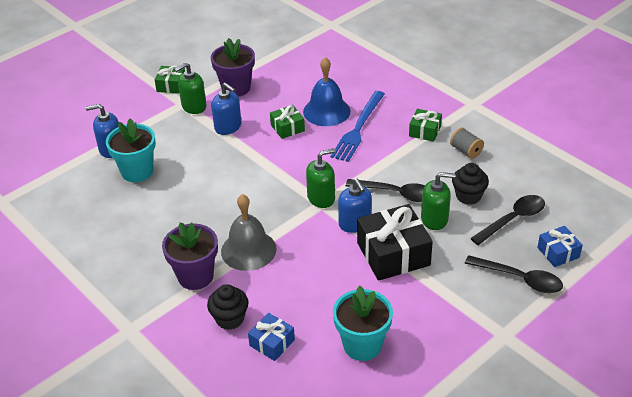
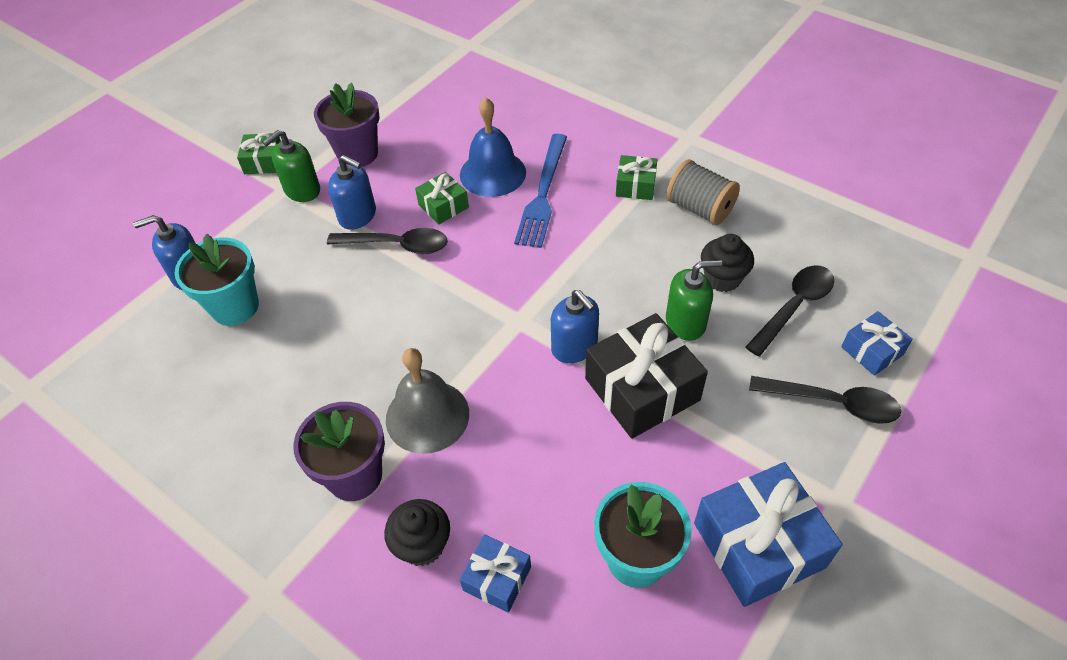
camera: 10 degrees left, 10 degrees up
(321, 198) = (516, 311): green soap dispenser -> none
(396, 193) = (621, 289): black spoon -> black spoon (397, 245)
(443, 349) = (758, 545): none -> blue gift
(466, 151) = (699, 208): grey spool -> grey spool, size x1.51

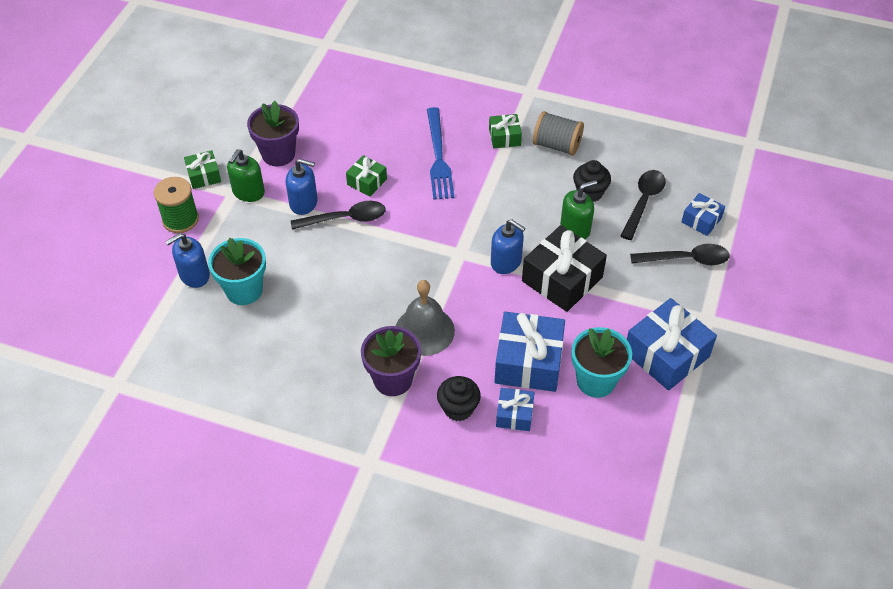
camera: 20 degrees left, 0 degrees up
(211, 206) = (180, 219): none -> green spool
(492, 173) = (393, 148): blue bell -> none
(549, 500) = (528, 362): none -> blue gift

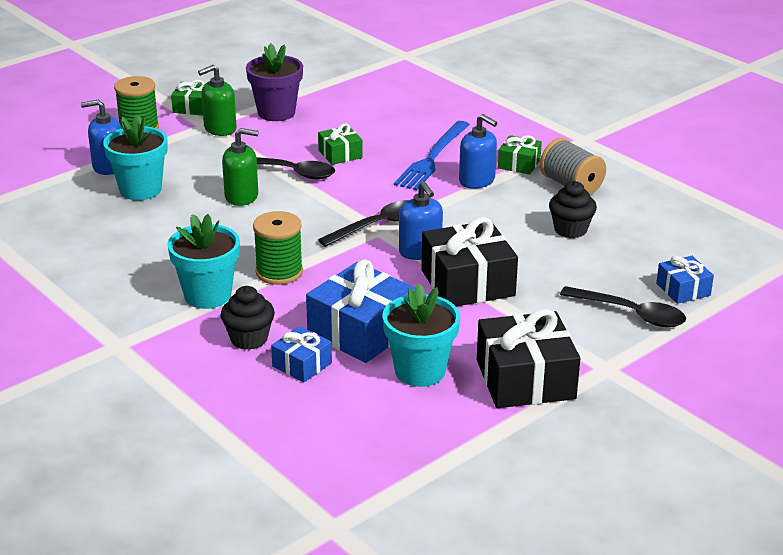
camera: 30 degrees right, 20 degrees down
(303, 203) = (263, 150): blue soap dispenser -> blue soap dispenser (477, 180)
(393, 379) = (208, 295): purple flower pot -> turquoise flower pot
(424, 330) = (279, 272): grey bell -> green spool
(575, 228) = (524, 251): green soap dispenser -> green soap dispenser (242, 196)
(643, 202) = (626, 255): black spoon -> black spoon (378, 225)
(666, 354) = (525, 379): blue gift -> black gift

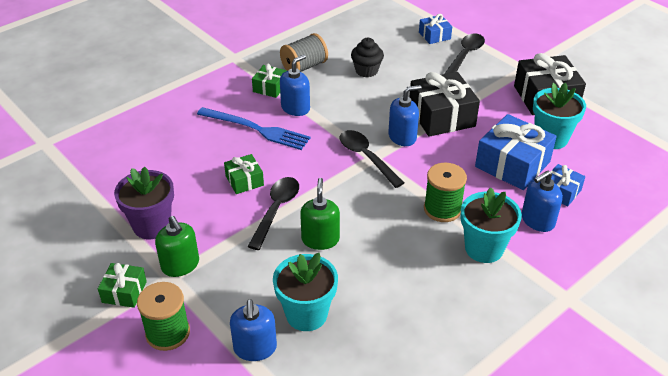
camera: 90 degrees left, 10 degrees up
(249, 339) = (537, 220): black cupcake -> blue soap dispenser

